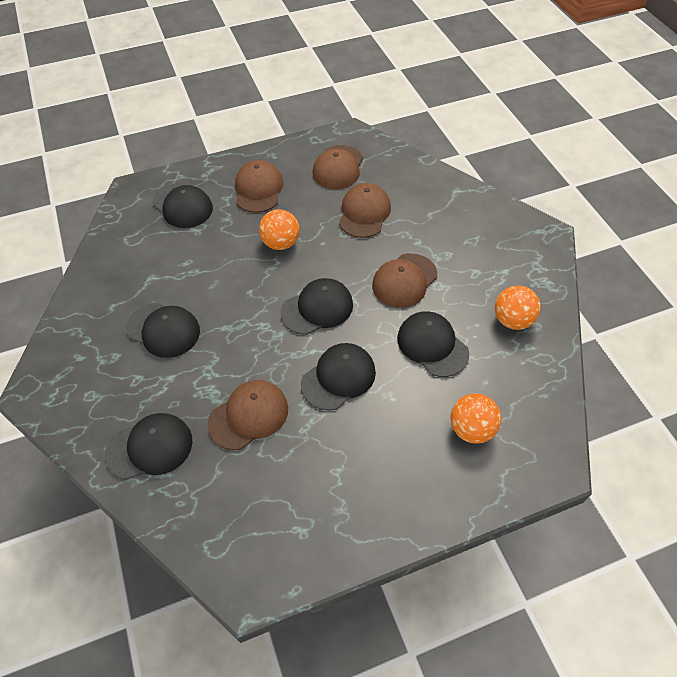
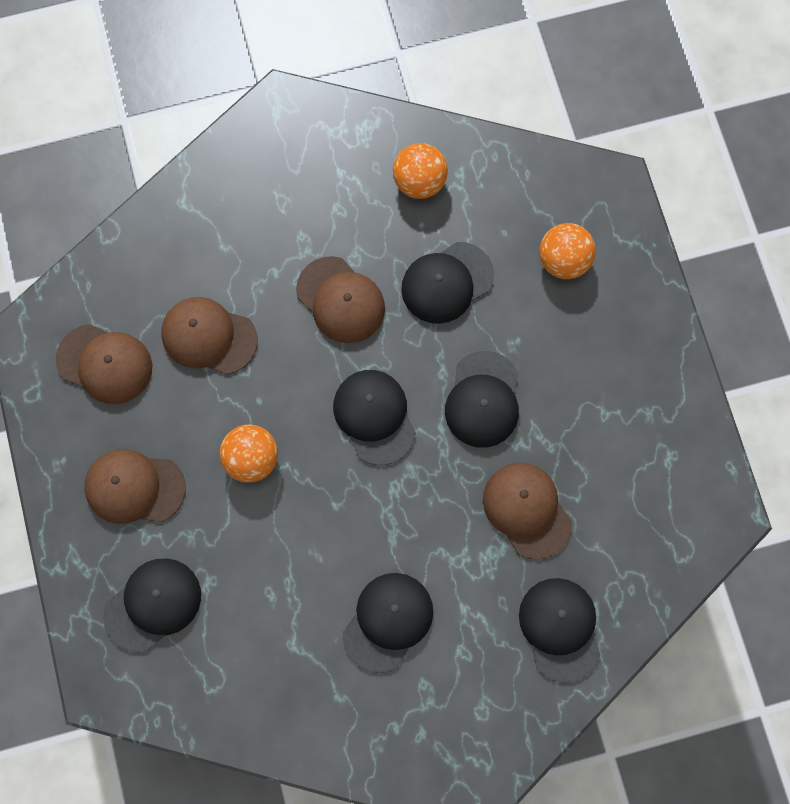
camera: 85 degrees left, 20 degrees up
(338, 377) = (483, 400): black cap -> black cap turned 135 degrees counterclockwise

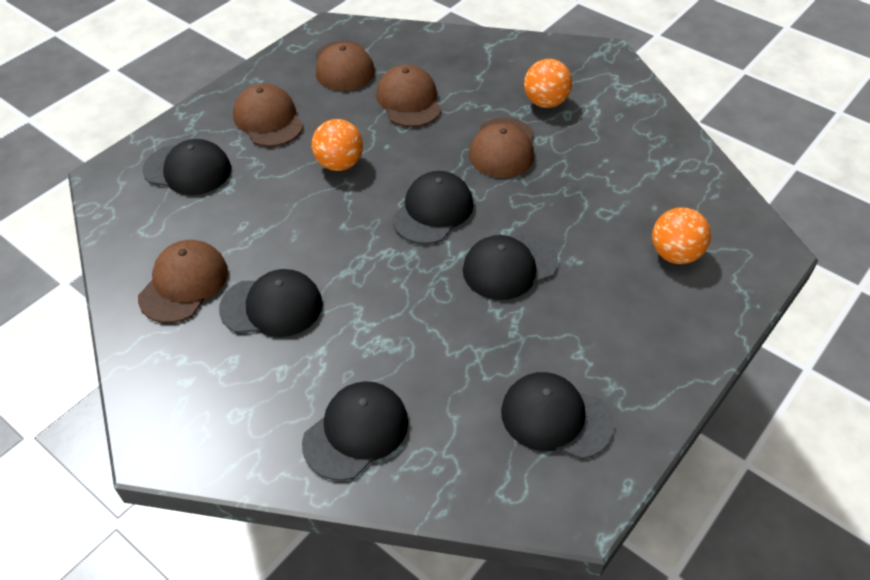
camera: 55 degrees right, 25 degrees down
(419, 182) = (635, 142): orange ball -> orange ball (545, 102)
(447, 283) = (578, 196): black cap -> black cap (555, 417)
(526, 510) = (443, 346): brown cap -> brown cap (184, 284)

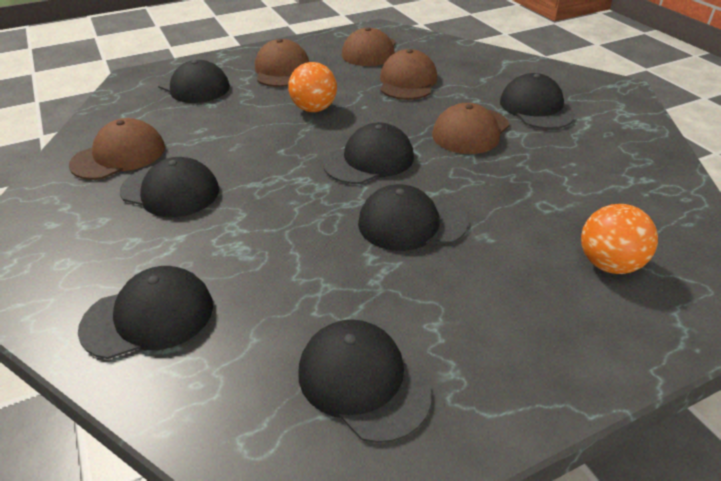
camera: 25 degrees right, 10 degrees down
(545, 102) = (536, 108): orange ball -> black cap

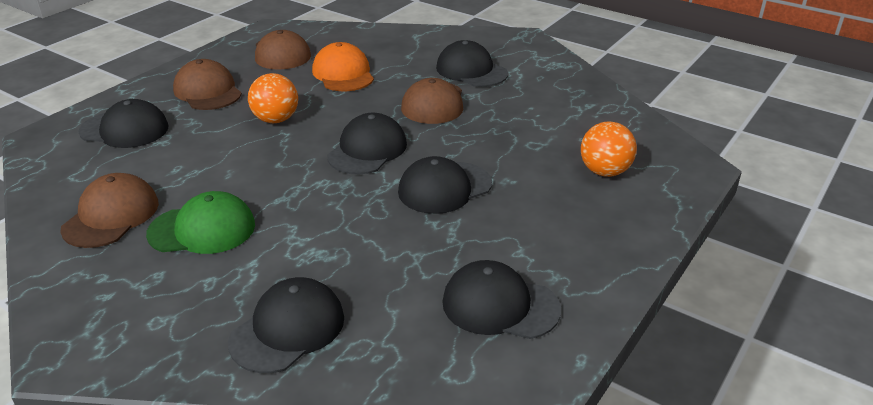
camera: 30 degrees left, 5 degrees down
(170, 191) = (202, 229): black cap -> green cap
(407, 81) = (343, 73): brown cap -> orange cap

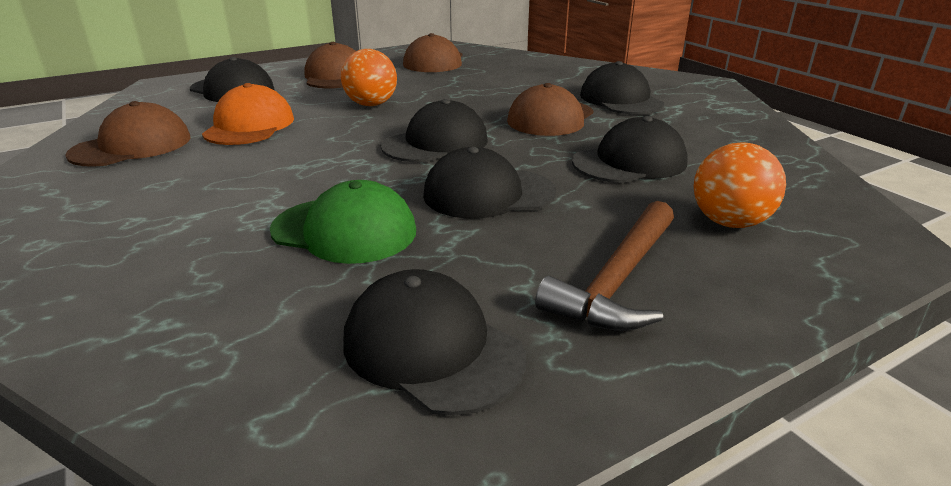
camera: 25 degrees right, 5 degrees down
(202, 229) = (191, 174): green cap -> green cap (344, 230)
(288, 329) = (142, 292): black cap -> black cap (629, 162)
(343, 73) = (477, 82): orange cap -> orange cap (249, 126)
(568, 232) = (618, 280): none -> brown hammer

